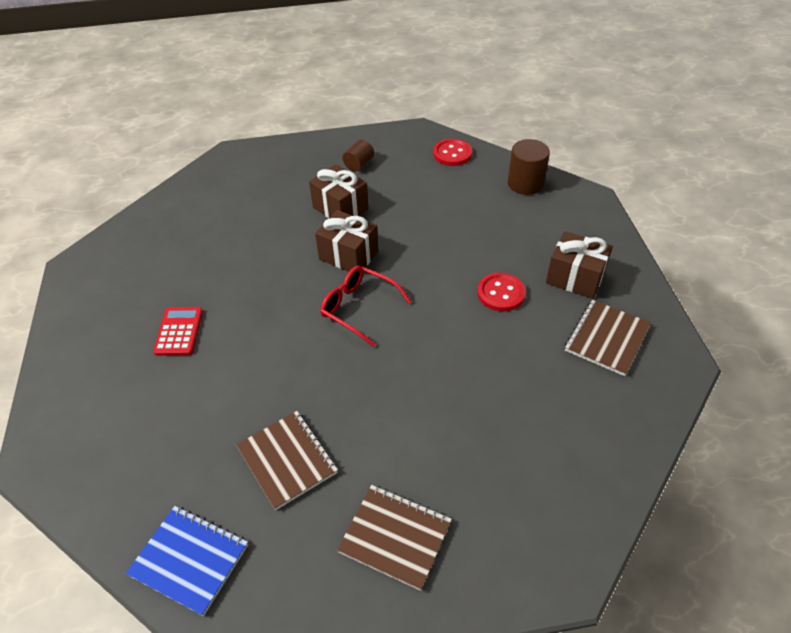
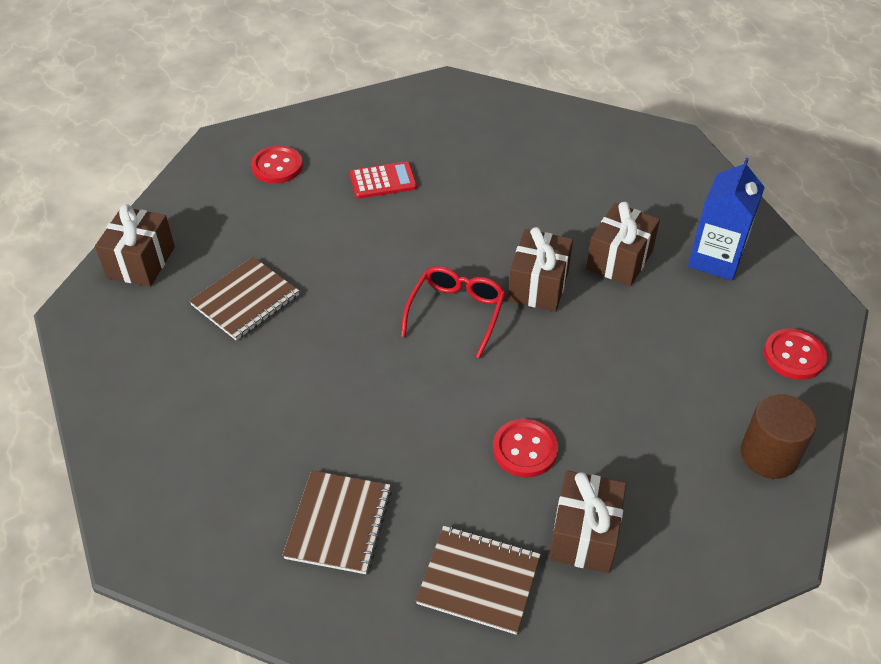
camera: 75 degrees right, 0 degrees up
(108, 414) = (277, 166): none -> red button
(190, 560) = (141, 262): blue notebook -> brown gift
(359, 164) = (715, 259): brown cylinder -> blue carton
(395, 537) = (171, 400): brown notebook -> brown notebook (339, 523)

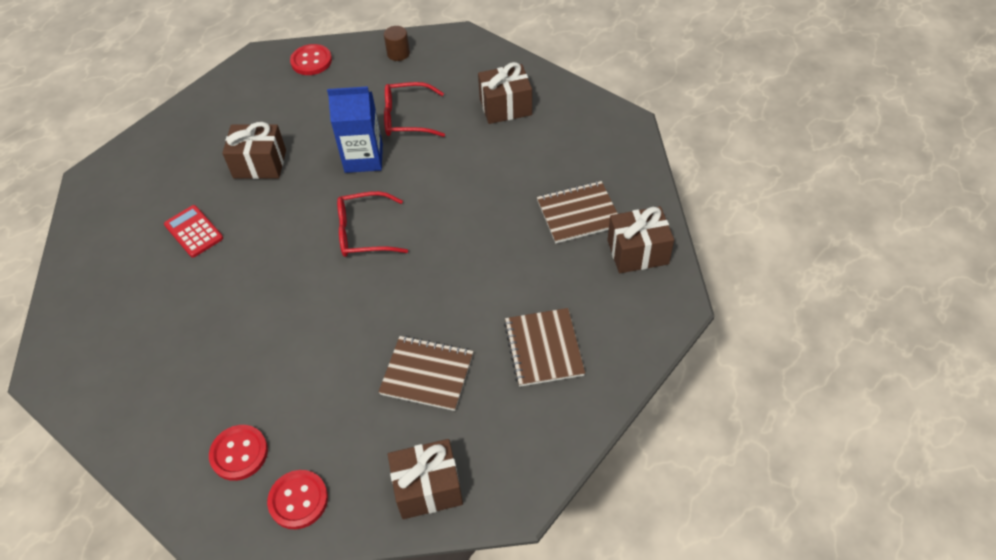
camera: 115 degrees left, 5 degrees up
(383, 181) = (226, 352): red calculator -> red calculator (194, 231)
(479, 580) = (566, 137): brown notebook -> brown notebook (543, 348)
(525, 449) = (463, 151): red button -> red button (298, 500)
(538, 286) = (310, 198): brown gift -> brown gift (637, 252)
(623, 415) = (407, 118): none -> red glasses
(715, 259) = (234, 116): blue carton -> blue carton (363, 158)
(769, 455) = (398, 53): brown cylinder -> brown cylinder, size x0.63

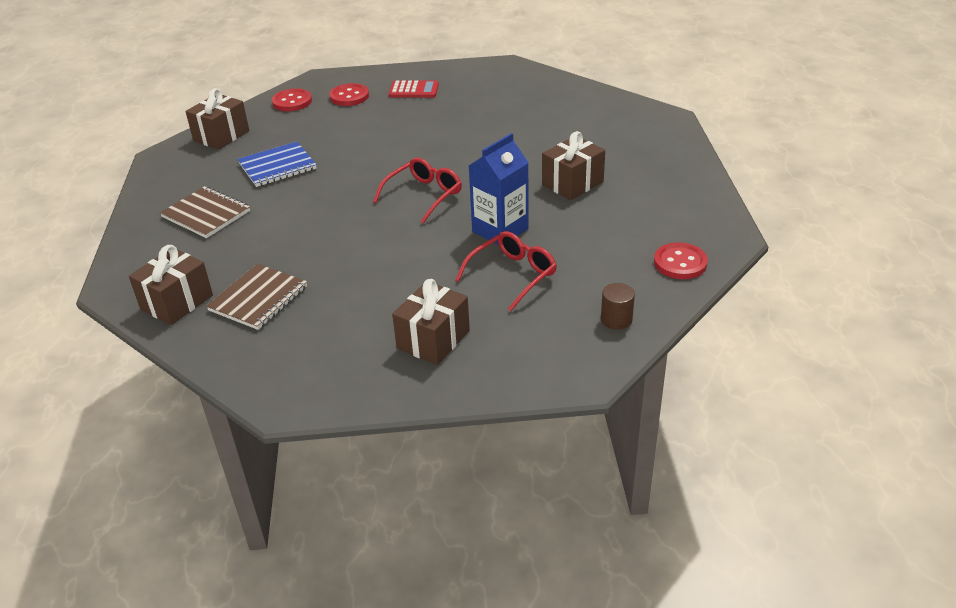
camera: 135 degrees right, 15 degrees down
(194, 231) = (543, 136): red calculator -> red calculator (414, 90)
(427, 374) = (277, 166): brown notebook -> blue notebook

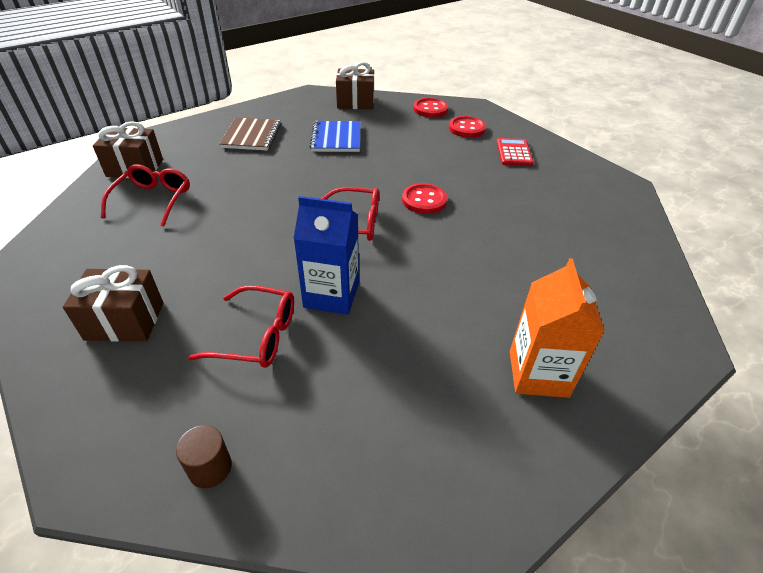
camera: 55 degrees right, 5 degrees up
(258, 299) = (153, 200): brown notebook -> red glasses
(277, 166) = (336, 138): blue notebook -> blue notebook turned 60 degrees clockwise
(414, 90) = (514, 153): red calculator -> red calculator turned 150 degrees counterclockwise
(572, 183) = (460, 316): brown gift -> none
(644, 174) = (538, 373): none -> orange carton
(680, 263) = (369, 494): red button -> red button (424, 200)

